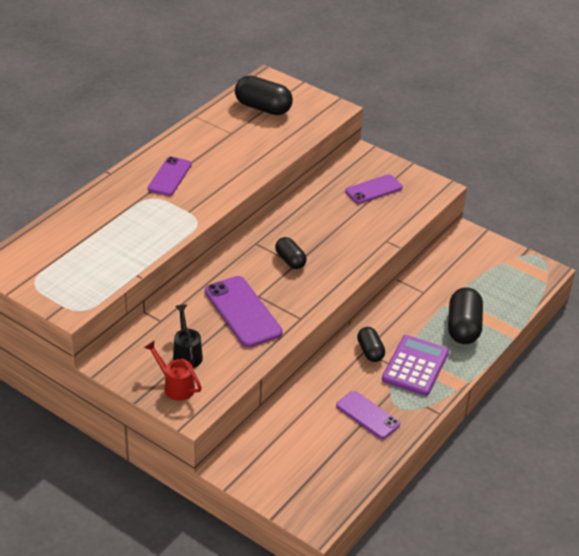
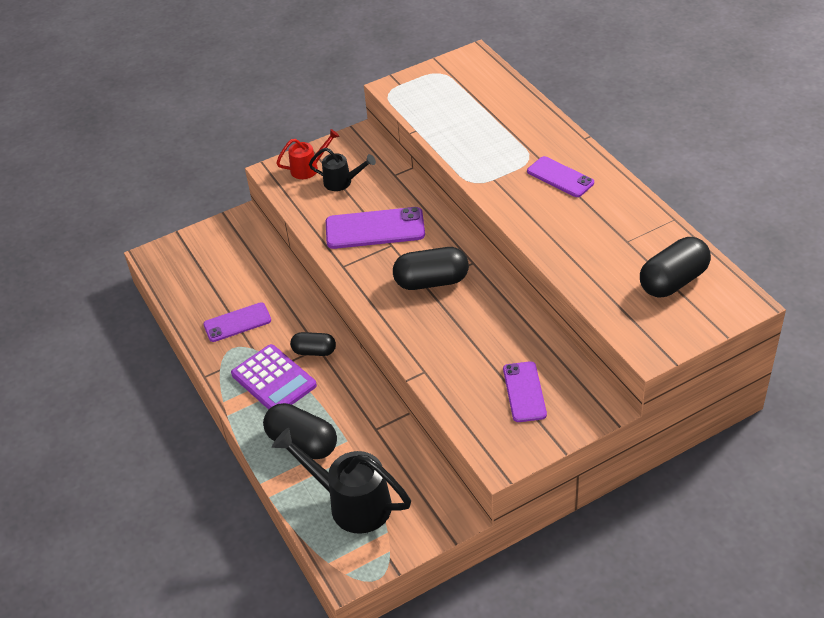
camera: 120 degrees right, 5 degrees up
(290, 260) = (431, 281): black capsule -> black capsule, size x1.65
(494, 285) = (351, 503): none -> black watering can

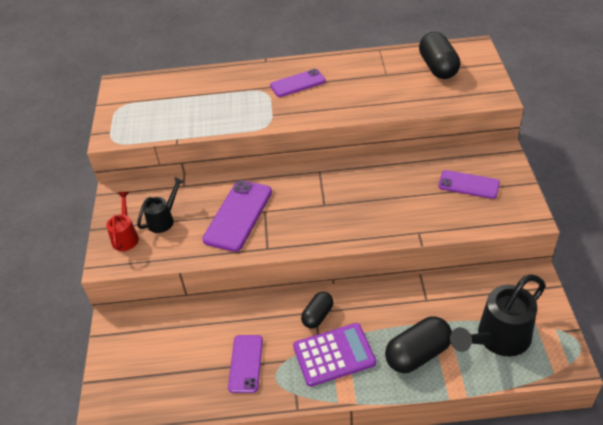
camera: 65 degrees left, 0 degrees up
(431, 281) = (324, 200): black capsule -> none

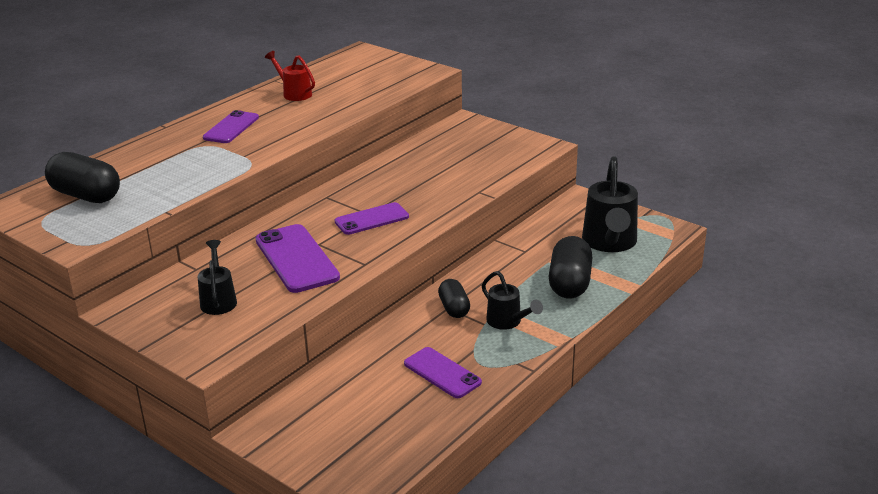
camera: 50 degrees left, 15 degrees down
(126, 237) = (195, 332): red watering can -> red watering can (294, 93)
(334, 355) = (507, 322): purple calculator -> black watering can
(438, 67) = (350, 72): black capsule -> black capsule (86, 195)
(468, 185) = (470, 148): purple phone -> purple phone (372, 219)

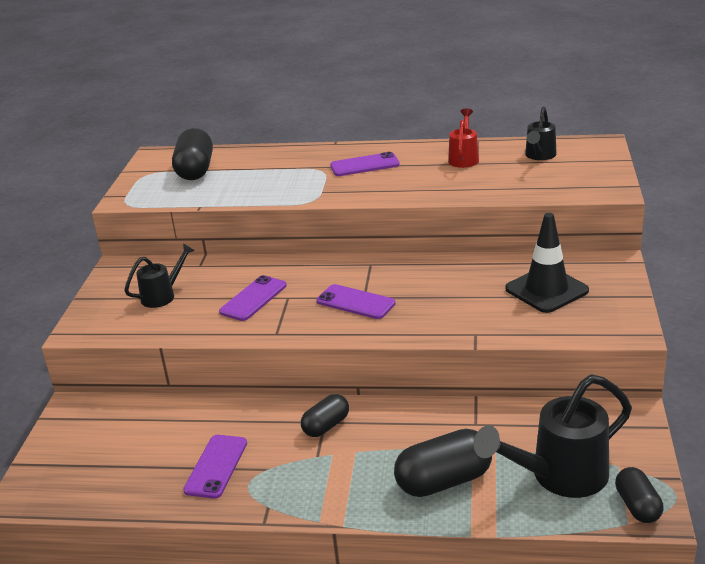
camera: 60 degrees right, 0 degrees up
(296, 259) = (253, 298): purple phone -> purple phone, size x0.65
(463, 151) = (546, 290): none -> black traffic cone
(507, 322) = (332, 469): black watering can -> black watering can (539, 156)
(661, 230) = (637, 506): none -> black capsule

